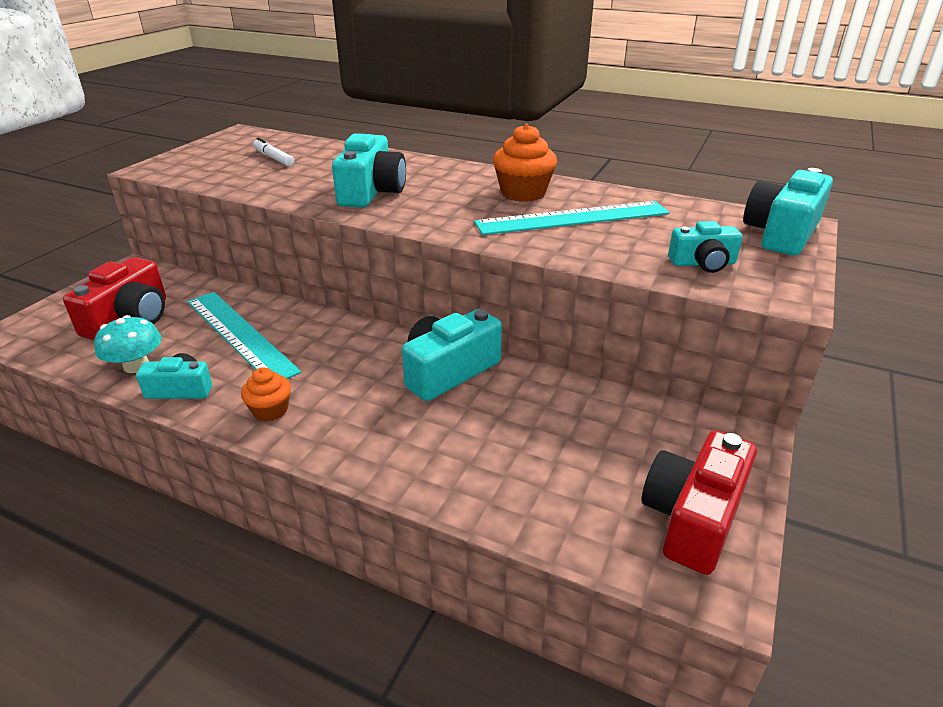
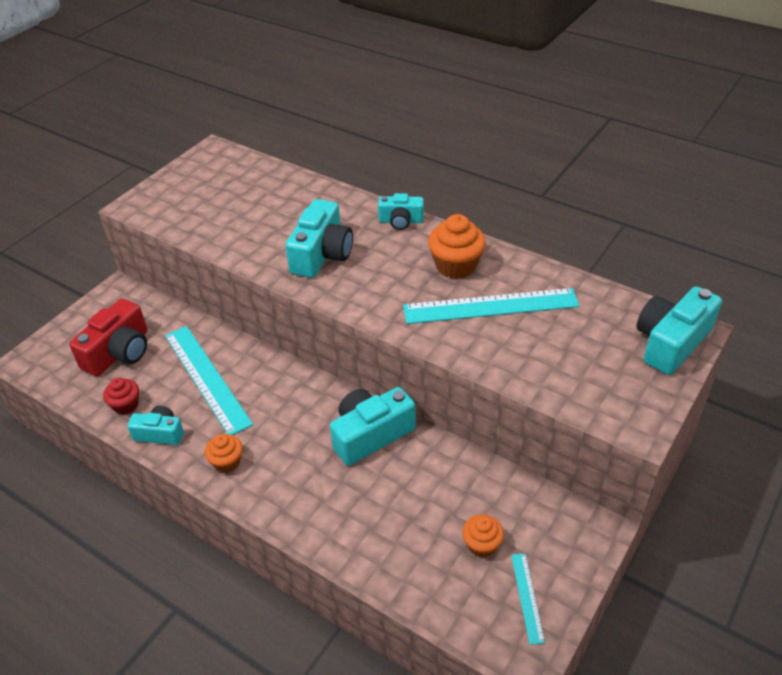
camera: 10 degrees right, 10 degrees up
(136, 366) = (126, 405): turquoise mushroom -> red cupcake
(273, 158) = (241, 195): white marker -> none
(615, 466) = (481, 545): none -> orange cupcake
(692, 518) = (527, 597): red camera -> turquoise ruler
(703, 263) = (584, 377): turquoise camera -> turquoise camera (401, 221)

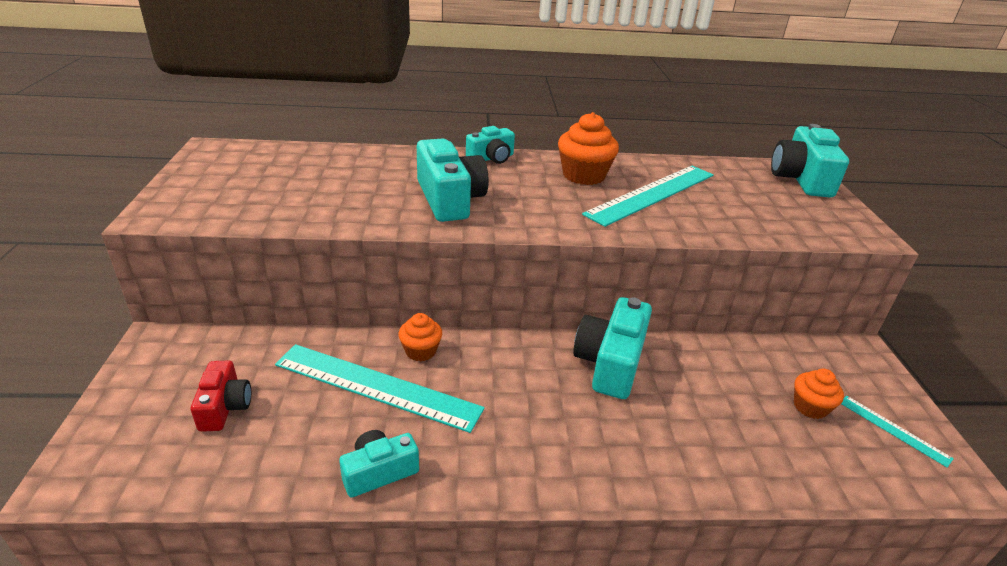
camera: 40 degrees left, 10 degrees down
(119, 352) = (225, 407): red camera -> red camera, size x0.60
(126, 405) = (296, 462): red cupcake -> none
(227, 462) = (497, 460): orange cupcake -> orange cupcake (420, 351)

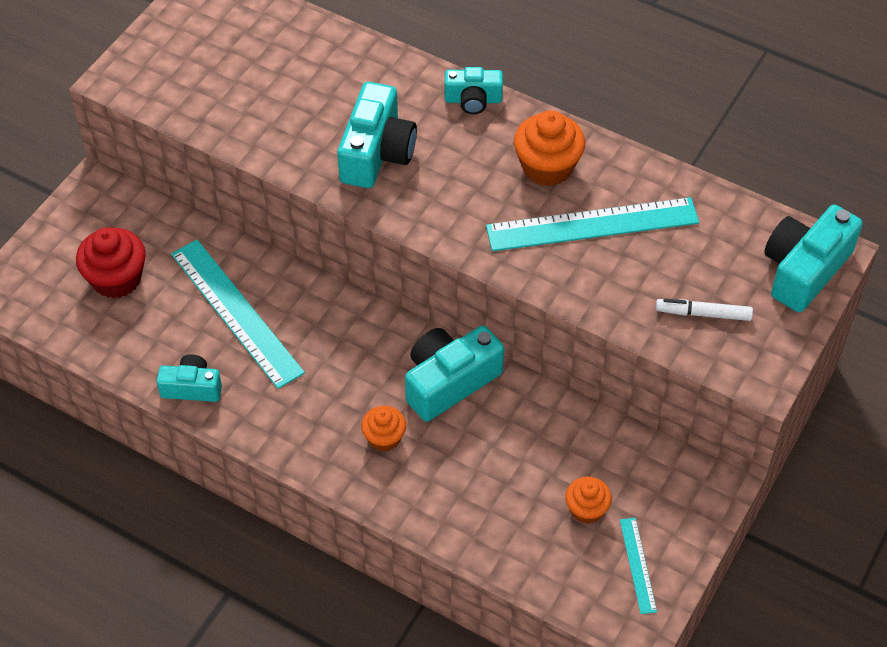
camera: 35 degrees right, 20 degrees up
(225, 407) = (116, 279): red camera -> red cupcake
(420, 351) = (294, 293): orange cupcake -> orange cupcake (384, 438)
(784, 215) = (703, 314): none -> white marker

